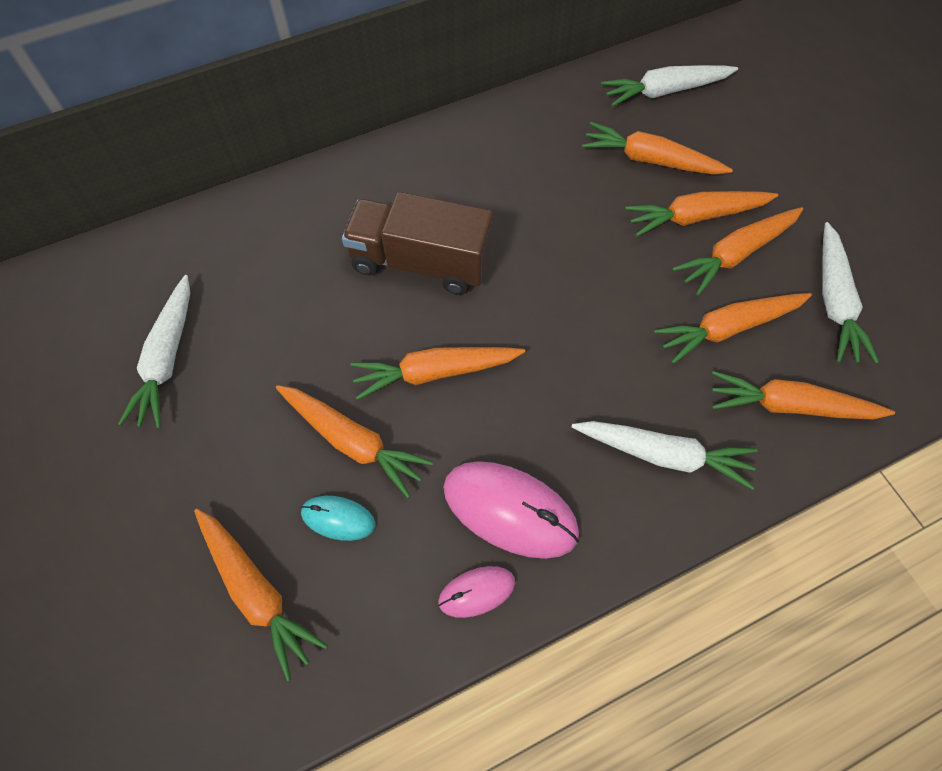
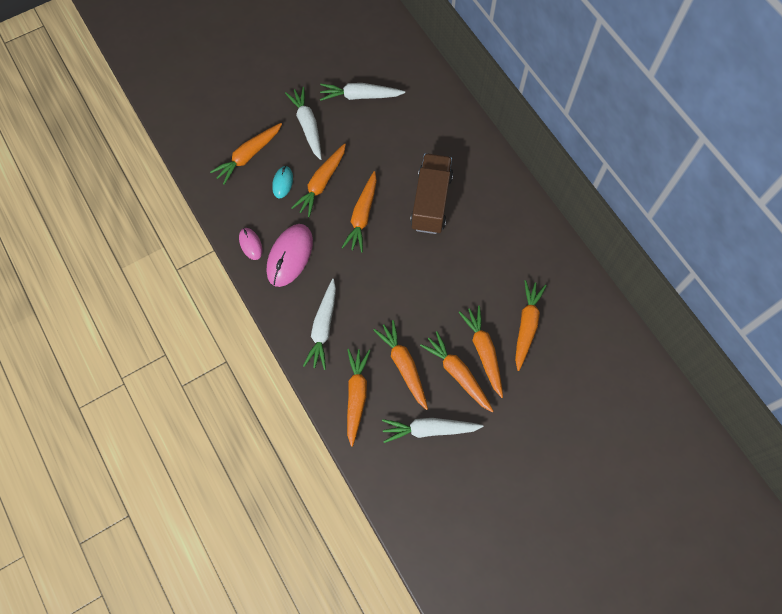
camera: 85 degrees right, 5 degrees up
(435, 373) = (362, 216): orange carrot -> orange carrot turned 150 degrees counterclockwise
(665, 91) = (590, 336): white carrot -> white carrot (307, 126)

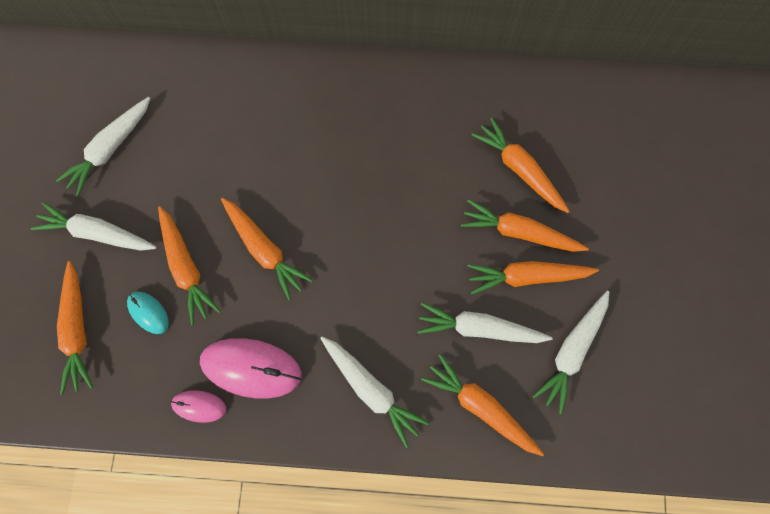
camera: 55 degrees left, 5 degrees up
(290, 256) = (251, 368): pink mouse -> pink mouse turned 45 degrees counterclockwise
(403, 365) = (479, 328): orange carrot -> white carrot
(431, 202) = (305, 165): brown truck -> none

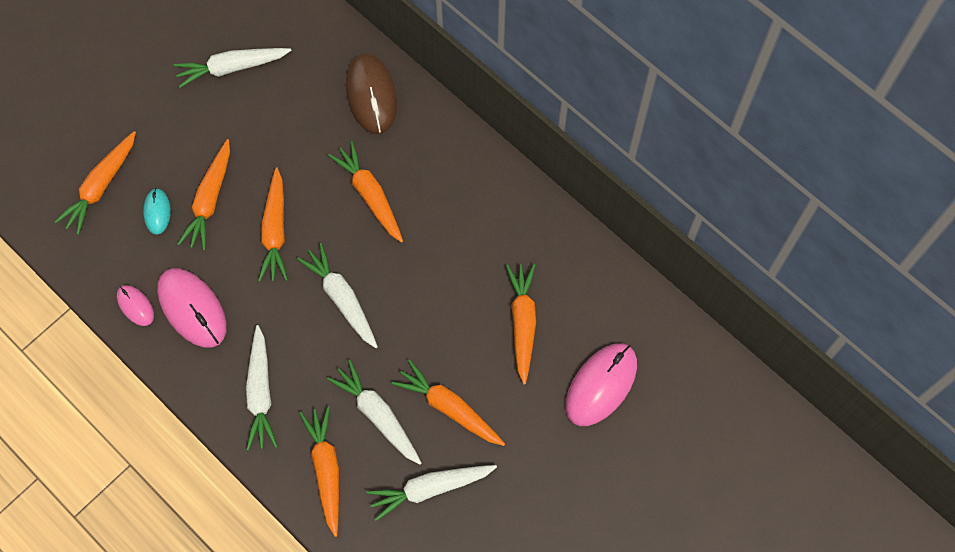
camera: 40 degrees right, 5 degrees down
(98, 233) = (171, 126): white carrot -> white carrot (342, 298)
(247, 88) = (371, 95): none -> brown mouse
(519, 232) = (475, 370): orange carrot -> orange carrot (370, 195)
(616, 169) = (601, 385): none -> pink mouse

